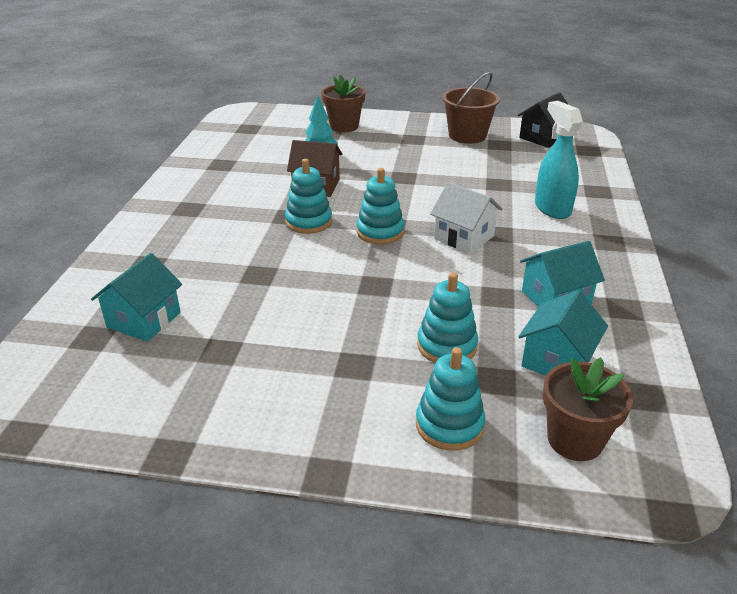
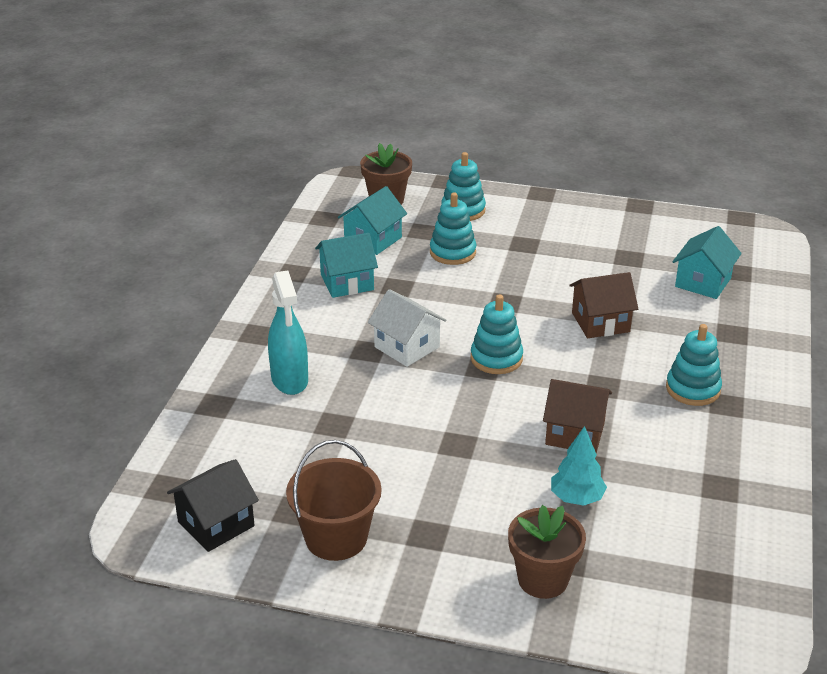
camera: 175 degrees left, 0 degrees up
(277, 268) = (600, 322): none -> brown house
(308, 222) = (577, 376): turquoise stacking toy -> turquoise stacking toy (693, 389)

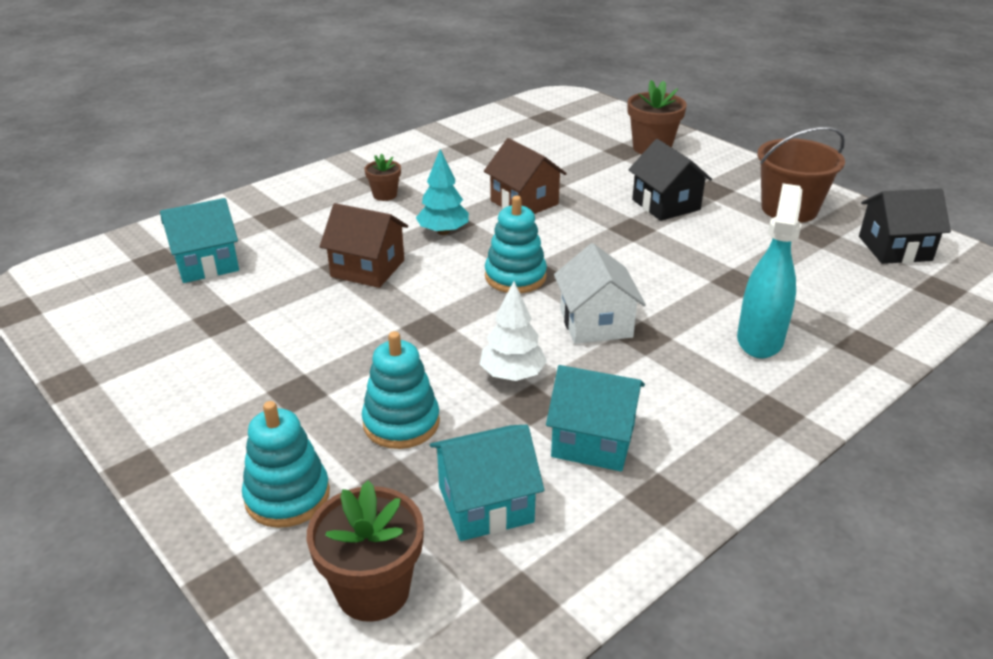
camera: 145 degrees left, 0 degrees up
(423, 296) = (512, 375): none -> white tree
(453, 489) = (666, 205): none -> black house
(577, 498) = (576, 171): turquoise tree -> turquoise tree (443, 232)
(693, 389) = (385, 195): turquoise stacking toy -> brown flower pot

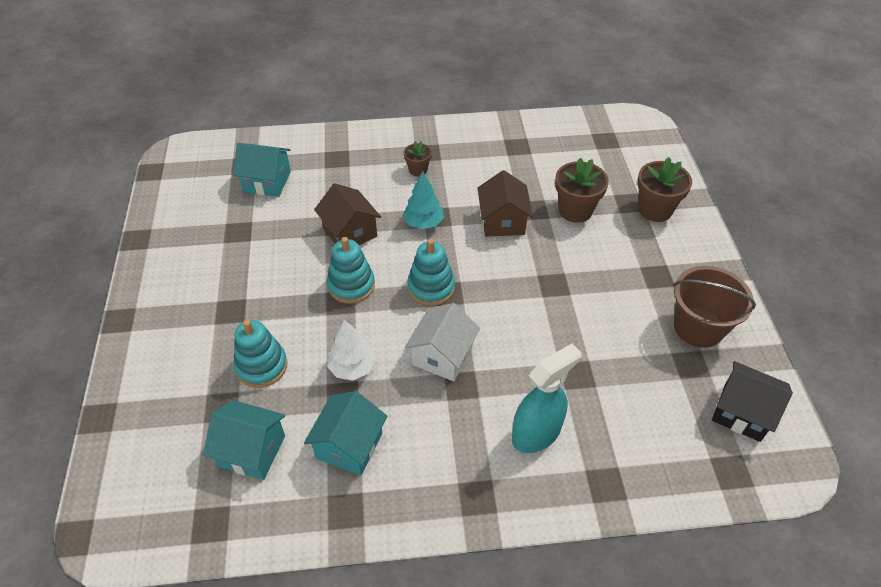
camera: 35 degrees right, 15 degrees up
(287, 496) = (167, 381): turquoise stacking toy -> turquoise stacking toy (351, 285)
(373, 590) = (153, 467): brown flower pot -> brown flower pot (575, 210)
(593, 440) = (349, 445): turquoise house -> turquoise house turned 60 degrees clockwise
(666, 205) = (603, 274): black house -> none

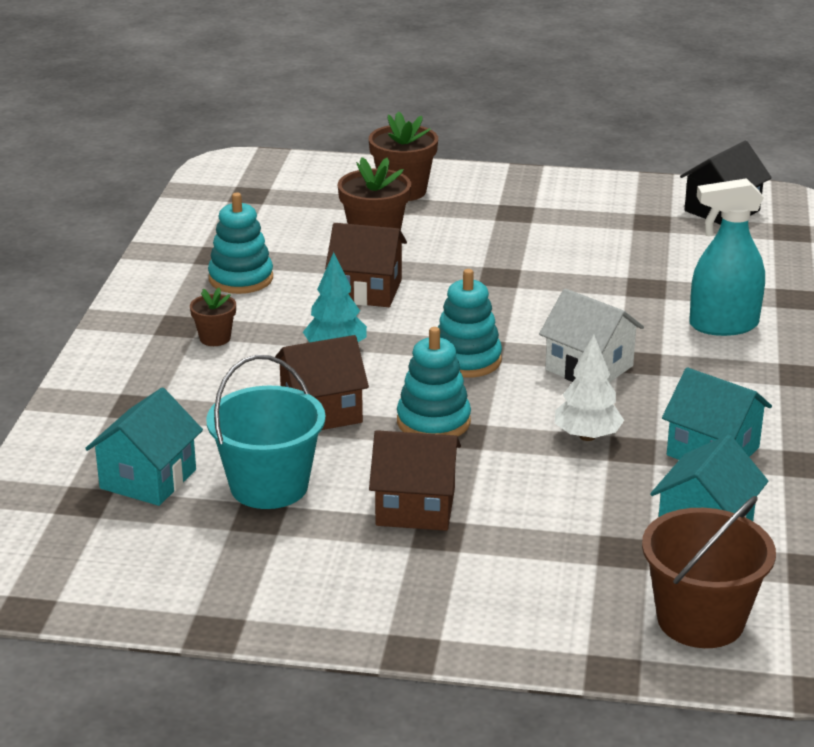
camera: 75 degrees left, 20 degrees down
(256, 295) = (415, 507): none -> brown house
(261, 366) = (560, 511): turquoise stacking toy -> turquoise stacking toy (241, 279)
(268, 229) = (269, 486): none -> turquoise bucket
(536, 433) = (723, 325): turquoise spray bottle -> turquoise spray bottle turned 75 degrees counterclockwise
(698, 327) = (601, 207): brown bucket -> brown bucket (700, 620)

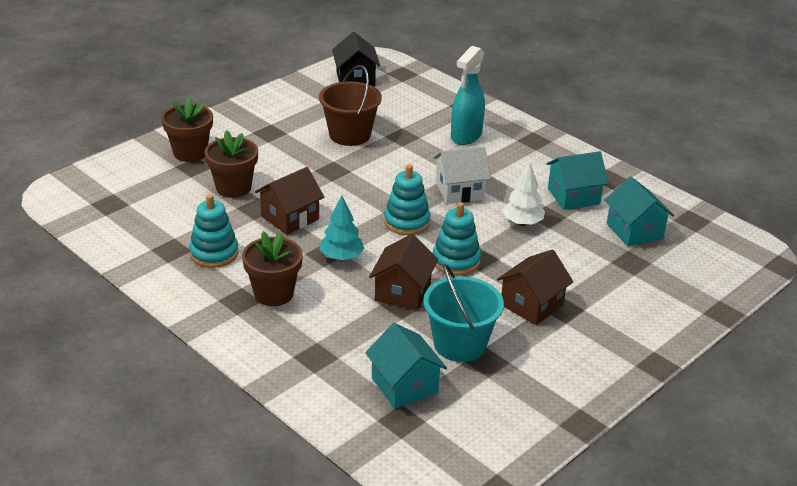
camera: 55 degrees left, 5 degrees up
(215, 338) = (274, 293): brown flower pot -> brown flower pot, size x1.74
(700, 620) = (704, 269): brown bucket -> brown bucket (350, 135)

